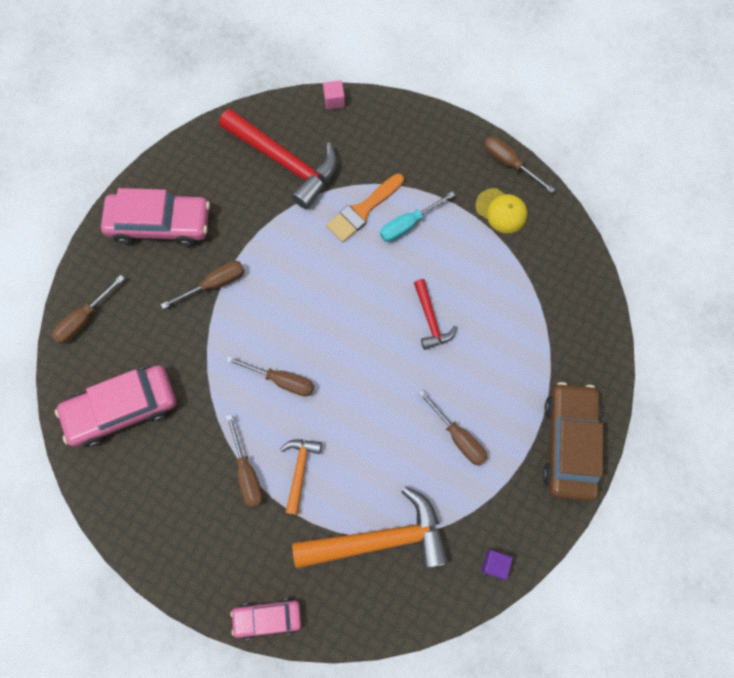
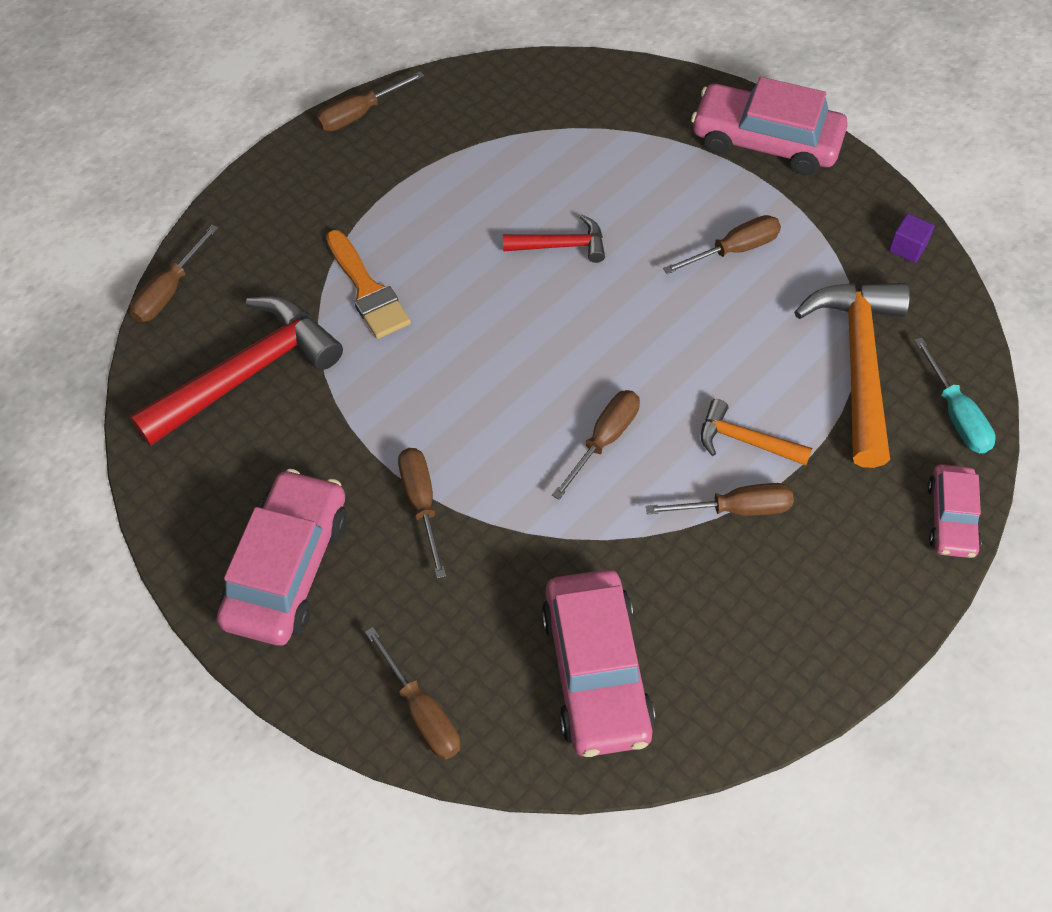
camera: 75 degrees left, 15 degrees down
(334, 100) = (169, 291): pink cube -> brown screwdriver
(408, 224) = (409, 242): turquoise screwdriver -> turquoise screwdriver (956, 415)
(501, 211) = (427, 137): yellow cap -> none
(569, 443) = (766, 141): brown car -> pink car

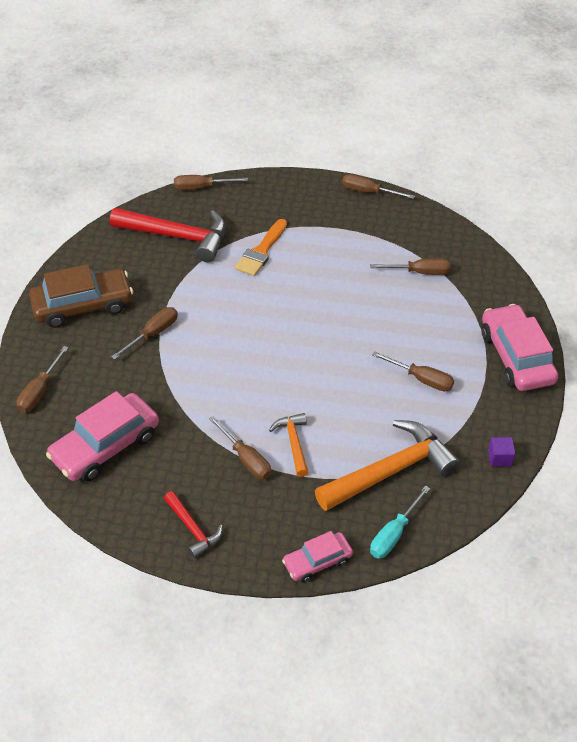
camera: 55 degrees right, 10 degrees down
(288, 568) = (83, 306): pink car -> brown car
(561, 246) = (356, 307): red hammer -> red hammer (193, 529)
(604, 440) = (246, 384): brown screwdriver -> brown screwdriver (419, 272)

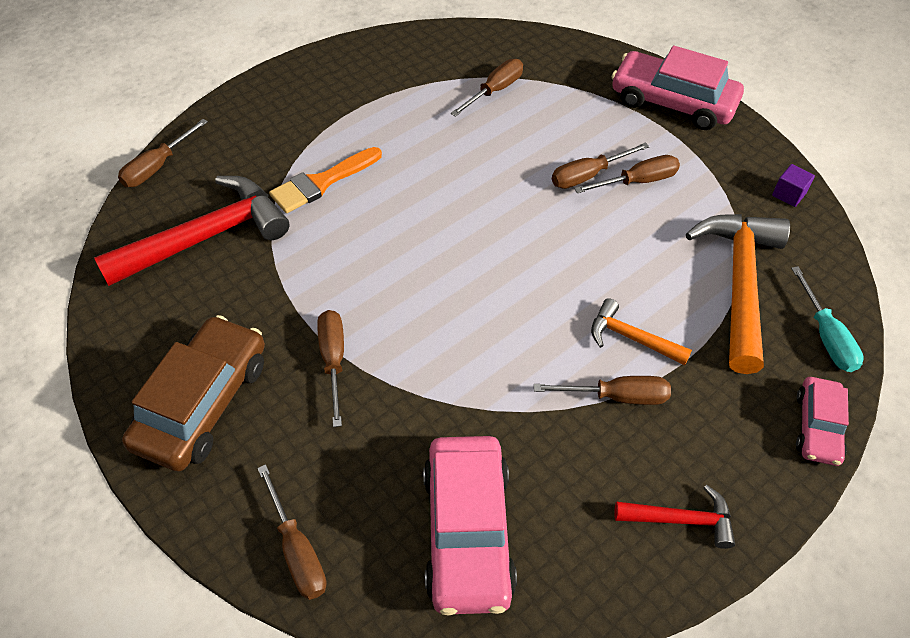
camera: 50 degrees left, 5 degrees up
(261, 251) = (321, 182): orange brush -> orange brush turned 75 degrees clockwise
(368, 192) = (342, 52): brown screwdriver -> brown screwdriver (588, 175)

